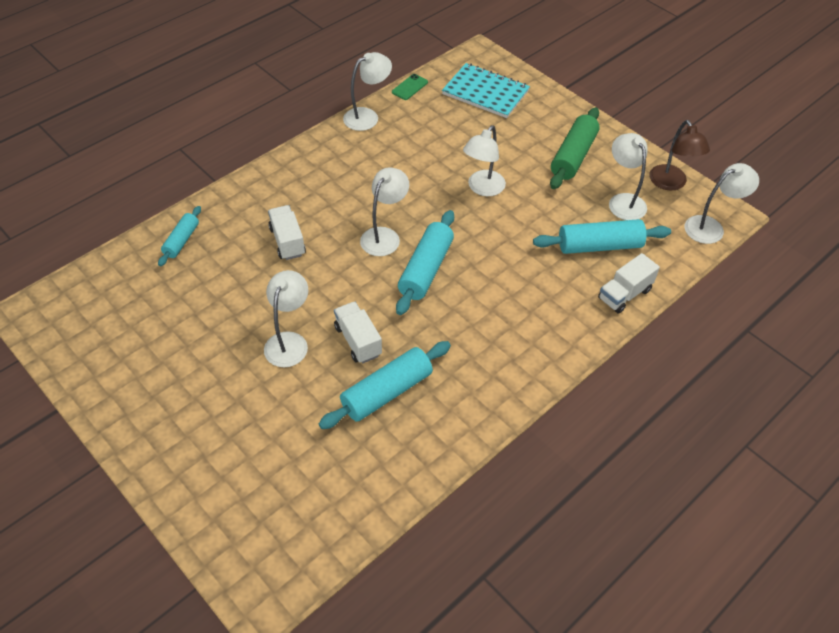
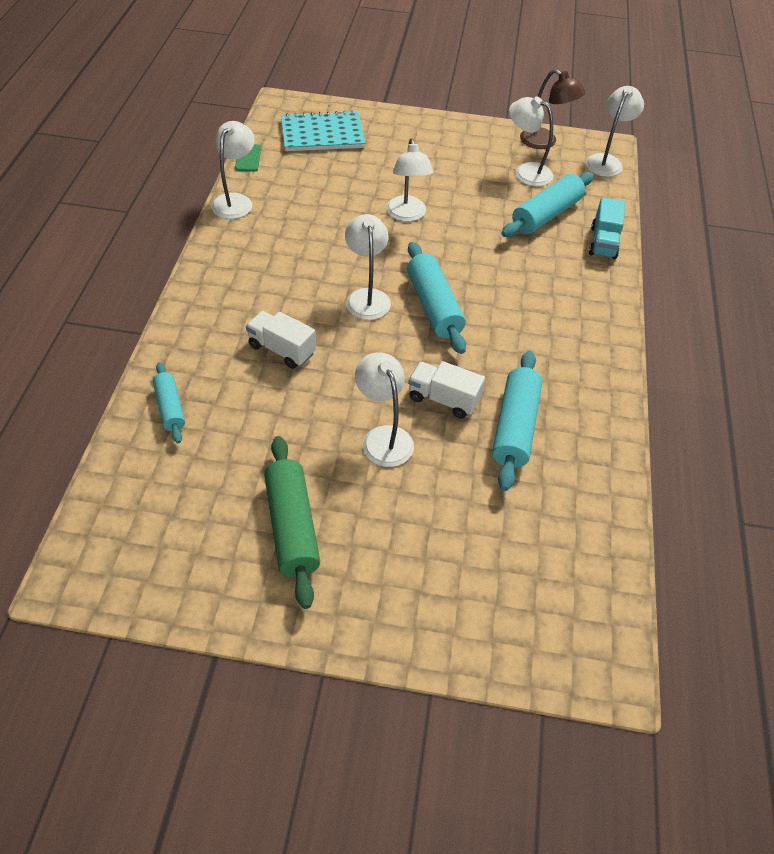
camera: 40 degrees left, 0 degrees up
(573, 156) = (451, 154): green rolling pin -> green rolling pin (292, 526)
(624, 294) = (603, 242): white truck -> turquoise truck

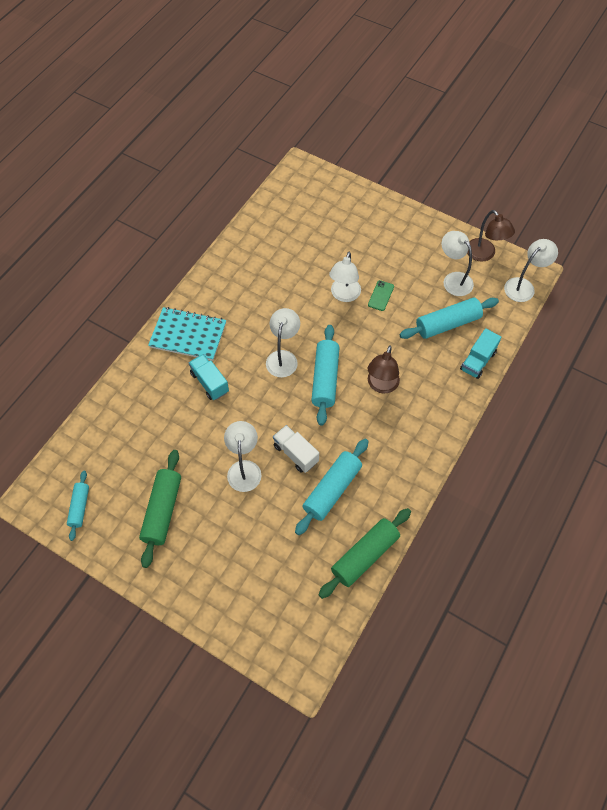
camera: 25 degrees right, 10 degrees up
(170, 408) = (125, 404): turquoise rolling pin -> turquoise rolling pin (80, 507)
(236, 201) = (230, 250): white lamp -> none
(248, 158) = (254, 213): green phone -> green phone (381, 295)
(282, 350) = (209, 382): white truck -> turquoise truck
(322, 134) = (317, 204): turquoise notebook -> turquoise notebook (188, 335)
(507, 295) = (381, 386): none -> brown lamp
(602, 491) = (364, 555): none -> green rolling pin

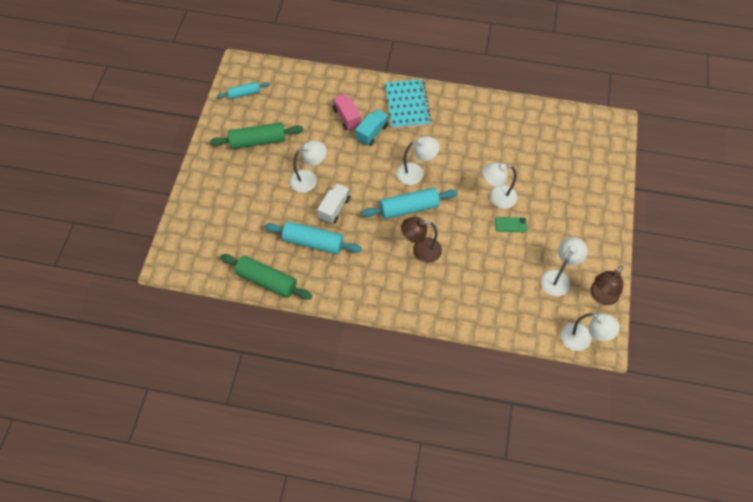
camera: 70 degrees right, 0 degrees up
(175, 401) = (347, 117): none -> pink truck
(447, 324) = (507, 285): turquoise rolling pin -> none
(477, 361) = (479, 319): turquoise truck -> none

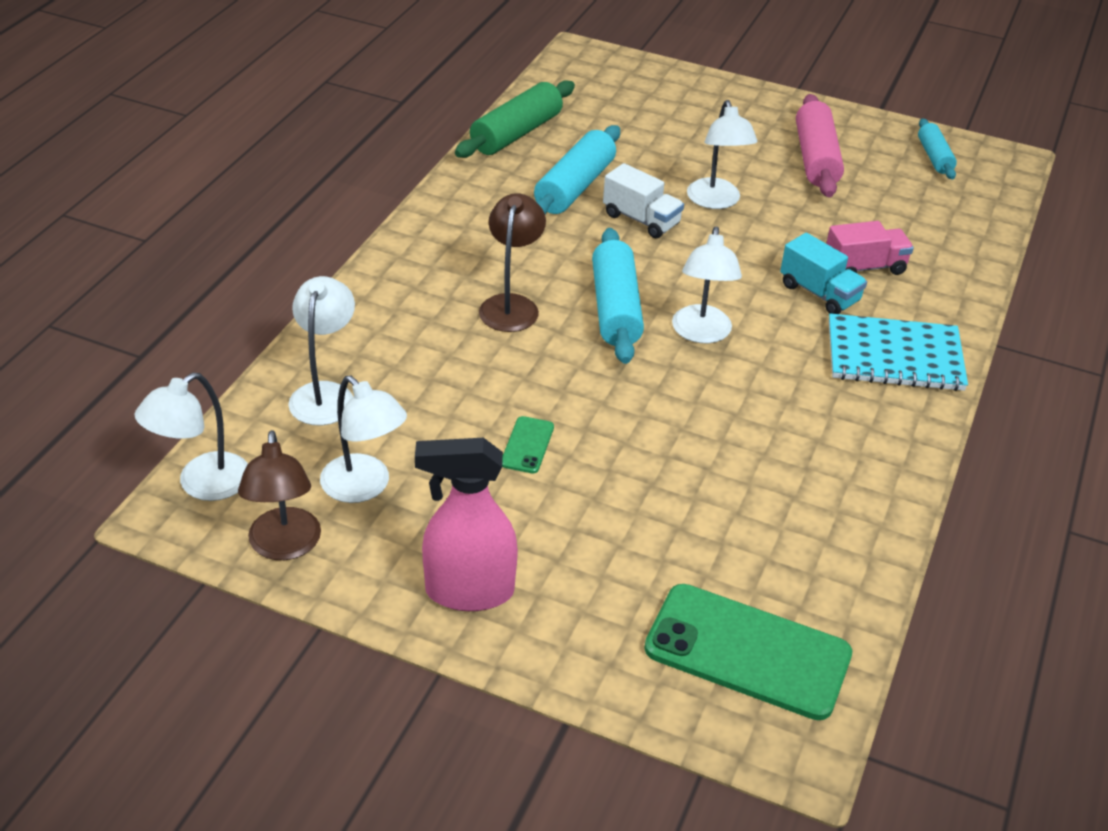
camera: 100 degrees right, 20 degrees down
(258, 141) = (815, 159): green rolling pin -> pink rolling pin
(497, 197) = (607, 440): white lamp -> white lamp (325, 394)
(583, 140) = (747, 651): none -> green phone
(595, 228) = (468, 591): none -> pink spray bottle
(601, 297) = (284, 546): brown lamp -> brown lamp turned 150 degrees counterclockwise

